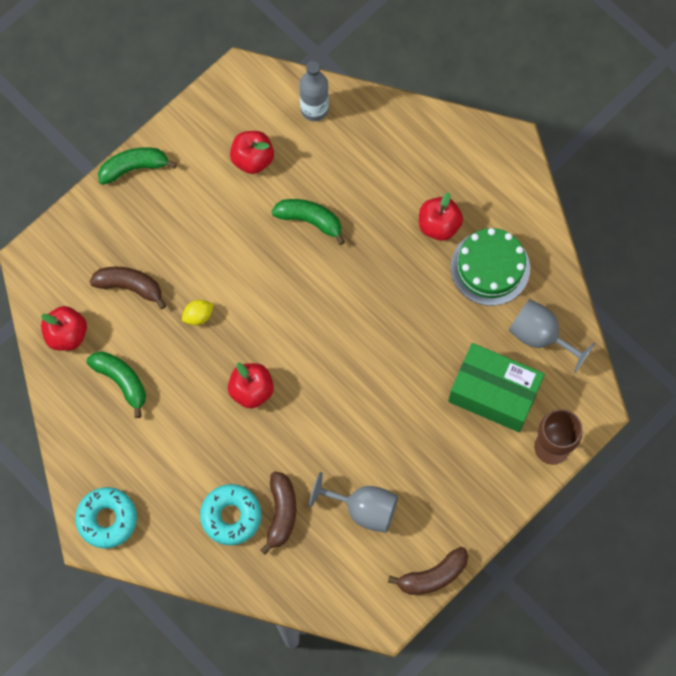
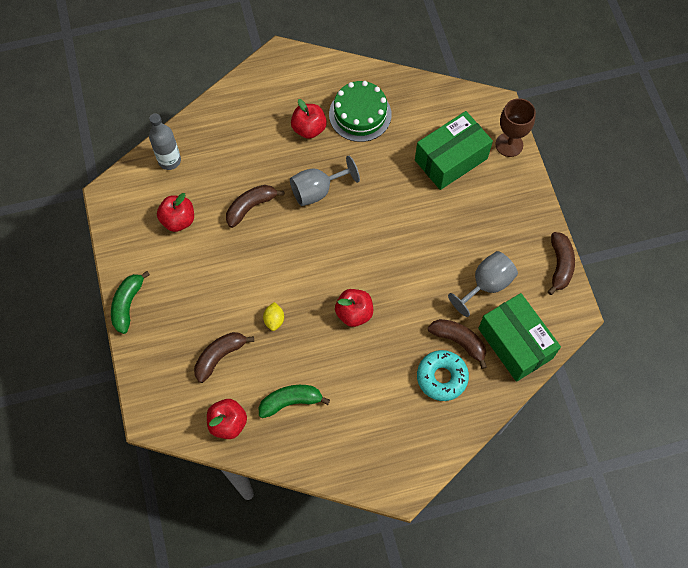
camera: 60 degrees left, 5 degrees down
(107, 519) = (393, 469): turquoise donut -> none
(310, 220) = (250, 207): green banana -> brown banana
(312, 572) = (515, 343): none -> green box
(541, 336) = (428, 110): grey goblet -> grey goblet (317, 190)

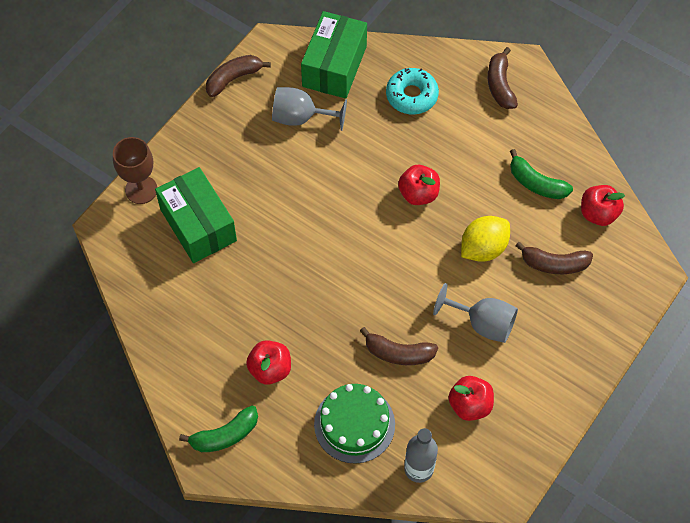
camera: 130 degrees left, 5 degrees down
(127, 304) = (586, 376): green banana -> green banana (225, 435)
(274, 320) = (483, 248): yellow lemon -> yellow lemon, size x1.85
(317, 190) = (330, 310): grey goblet -> grey goblet (482, 323)
(360, 114) = (214, 336): green cake -> green cake (354, 424)
(451, 159) = (198, 225): green box -> green box turned 45 degrees clockwise
(459, 341) = (370, 104): brown banana -> brown banana (500, 85)

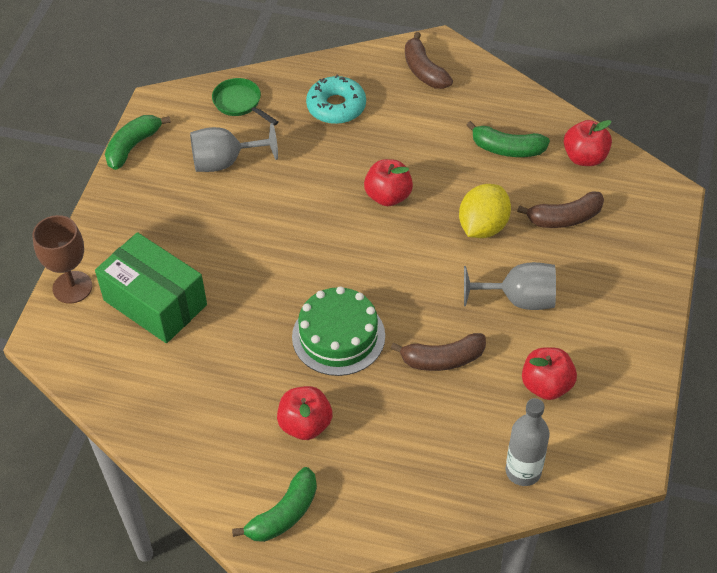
camera: 20 degrees left, 10 degrees down
(233, 78) = (133, 146): brown banana -> green banana
(334, 66) = (240, 103): green box -> green pan
(354, 424) = (428, 449): green cake -> green cake (338, 336)

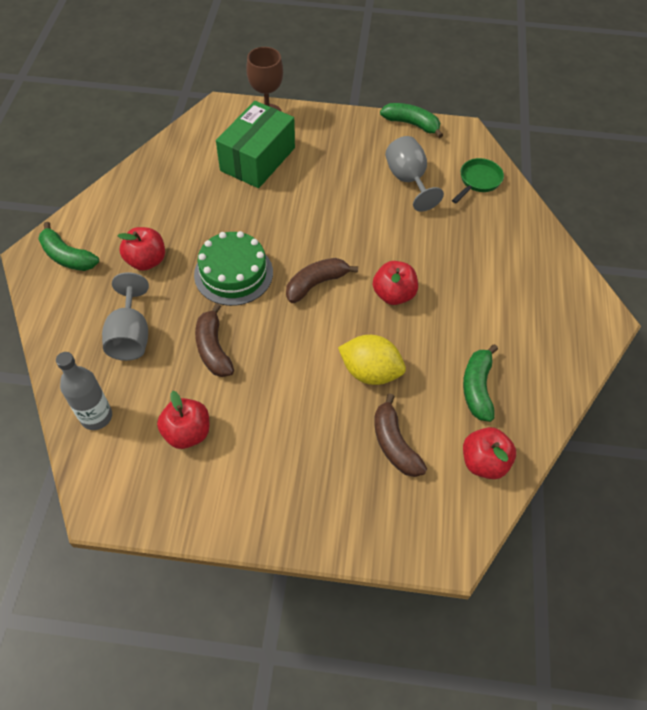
camera: 80 degrees right, 5 degrees up
(336, 107) = (494, 246): turquoise donut -> none
(424, 71) = (564, 310): brown banana -> brown banana (316, 284)
(518, 299) = (285, 406): grey goblet -> grey goblet (130, 335)

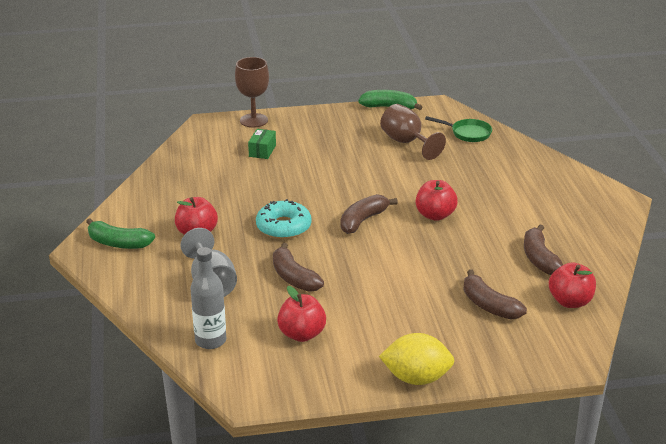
camera: 15 degrees left, 25 degrees down
(233, 273) = (283, 227): green cake -> turquoise donut
(258, 159) = (262, 151): green box -> green box, size x0.44
(370, 372) = (442, 266): yellow lemon -> yellow lemon (416, 378)
(408, 180) = (407, 142): grey goblet -> brown goblet
(477, 388) = (539, 259): green banana -> brown banana
(478, 181) = (467, 133): green pan -> green pan turned 90 degrees clockwise

